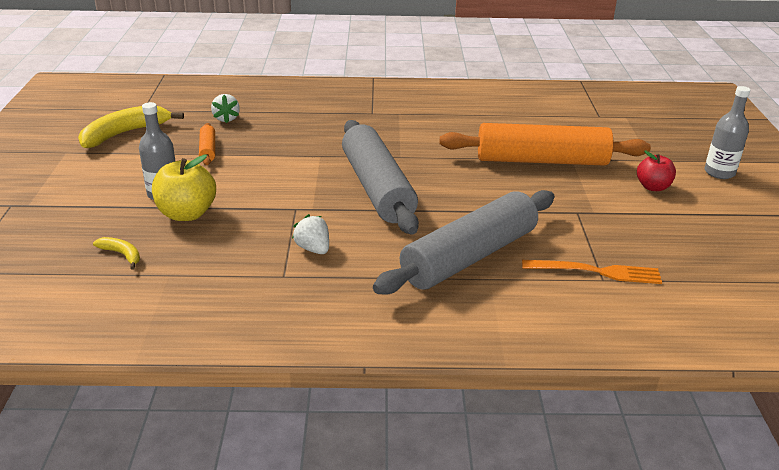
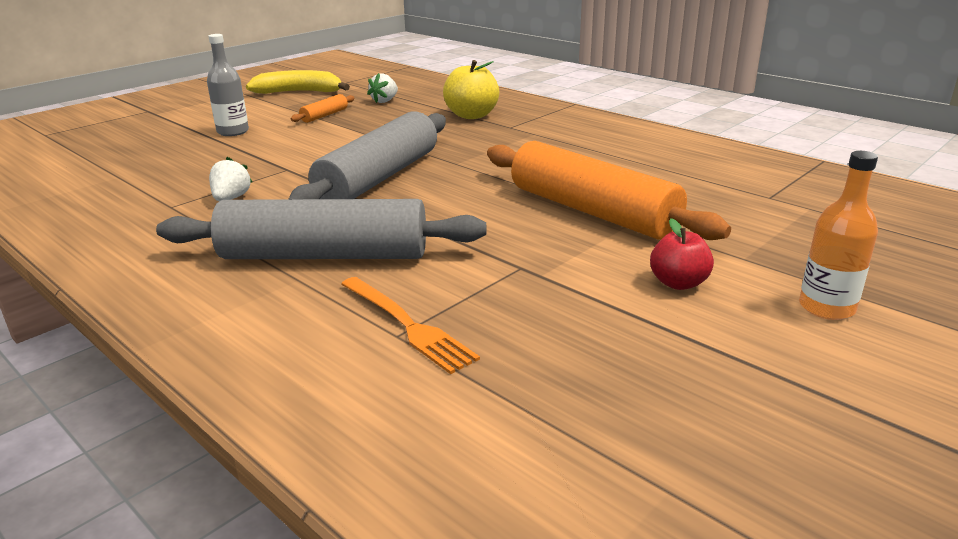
camera: 45 degrees right, 5 degrees down
(122, 255) = (126, 156): yellow banana -> none
(187, 214) = (216, 147): yellow apple -> yellow apple (471, 115)
(719, 172) = (826, 307): grey bottle -> orange bottle

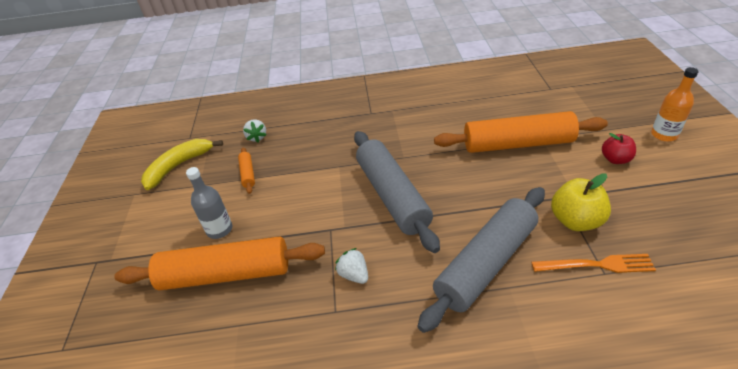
camera: 45 degrees left, 15 degrees up
(177, 152) = (226, 274): none -> orange rolling pin
(471, 115) = (333, 117): yellow apple -> yellow apple (575, 220)

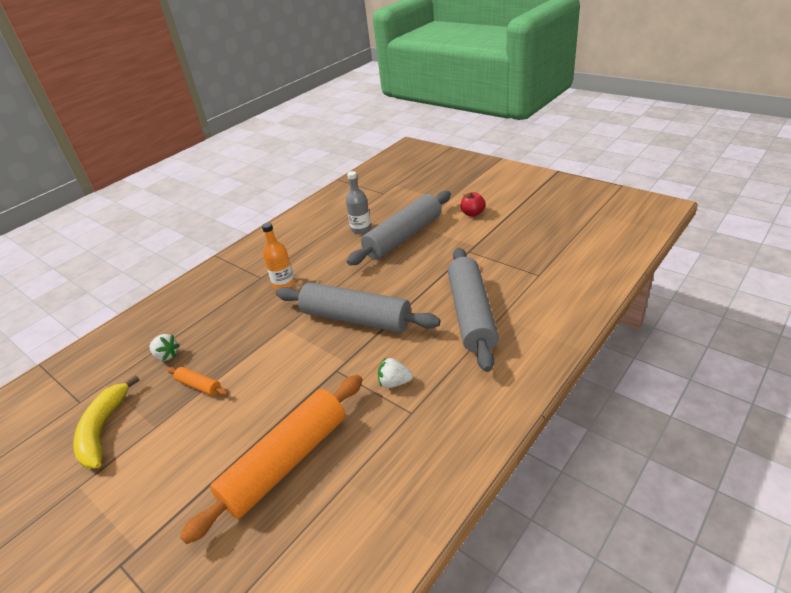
camera: 45 degrees left, 5 degrees down
(219, 230) = (231, 440): grey bottle -> grey bottle (361, 229)
(517, 144) = (403, 237): orange rolling pin -> grey rolling pin
(575, 220) = (491, 258): yellow apple -> none
(597, 265) = (530, 273): orange fork -> none
(664, 135) = (482, 186): orange bottle -> orange bottle (284, 283)

